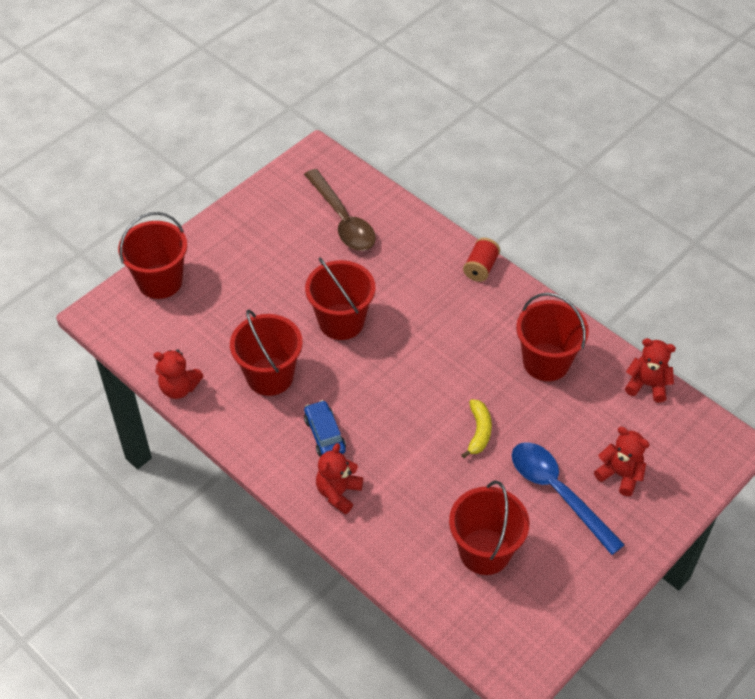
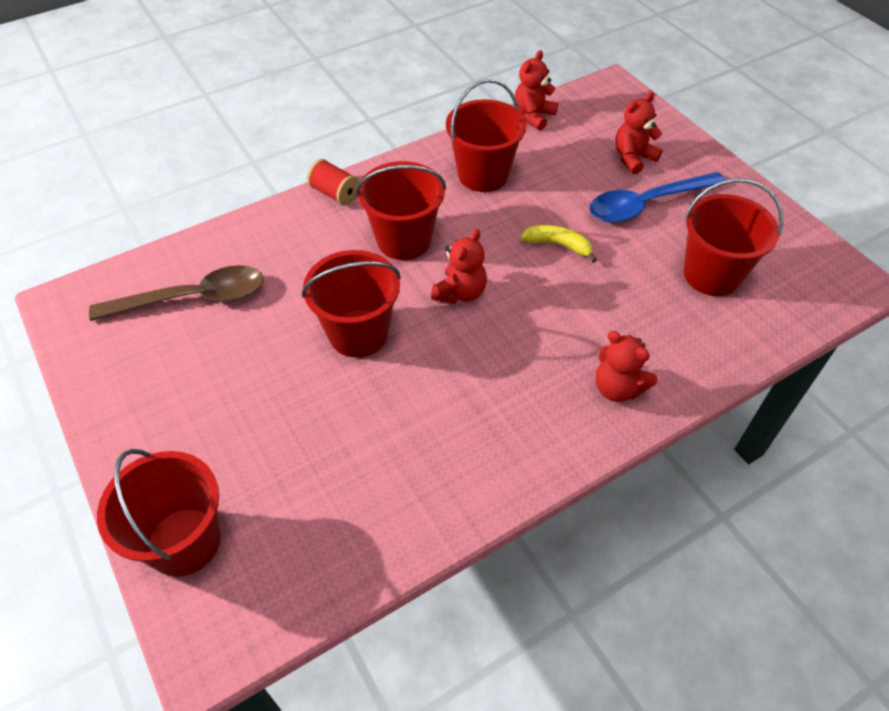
camera: 75 degrees left, 0 degrees up
(179, 388) = (401, 547): red teddy bear -> red teddy bear (460, 293)
(270, 376) = (418, 427): red bucket -> red bucket (404, 240)
(325, 434) = (528, 385): blue car -> none

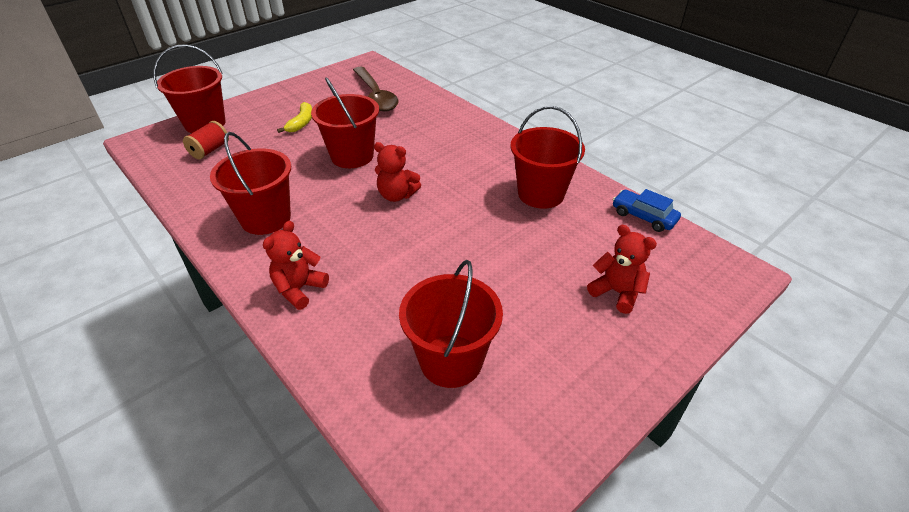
camera: 80 degrees right, 10 degrees down
(335, 194) = (487, 128): red spool -> red spool (210, 150)
(404, 240) = (447, 163): red bucket -> red bucket (266, 218)
(533, 116) = (643, 217): red teddy bear -> blue car
(558, 245) = (465, 244): yellow banana -> yellow banana (301, 123)
(646, 204) = (544, 304): blue spoon -> none

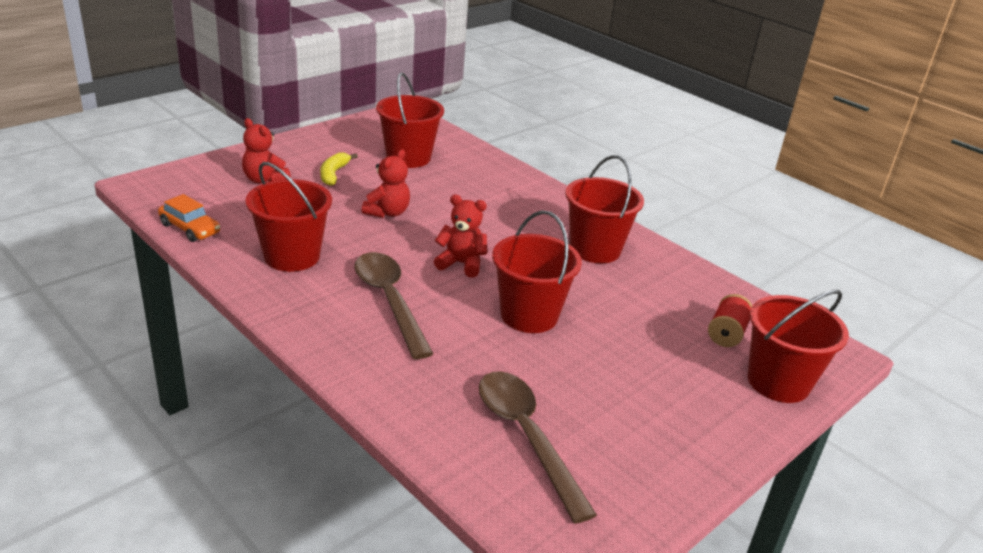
camera: 175 degrees right, 10 degrees down
(299, 289) = (532, 197): red teddy bear -> red teddy bear (387, 212)
(301, 123) = (629, 377): yellow banana -> yellow banana (333, 174)
(454, 161) = (389, 300): none -> brown spoon
(643, 217) = (190, 228): blue car -> orange car

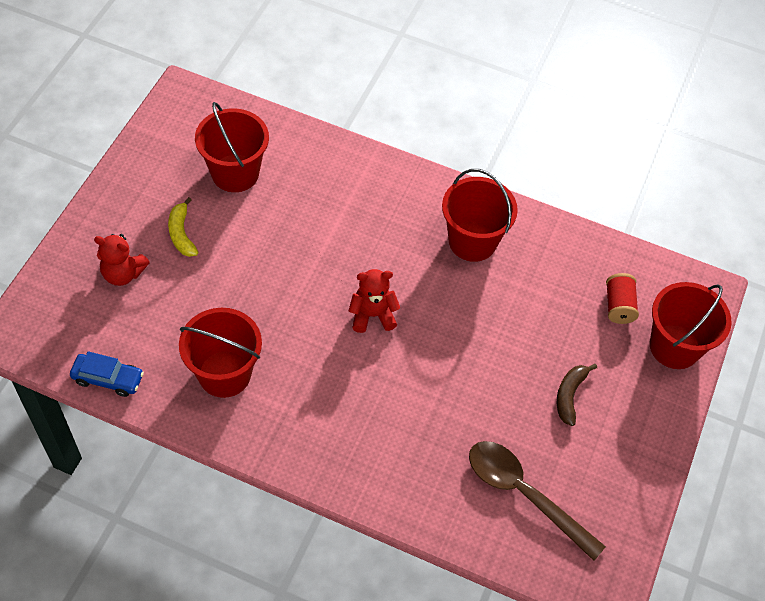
camera: 25 degrees left, 25 degrees up
(190, 228) = (108, 379): orange car -> blue car
(387, 212) = (268, 271): red teddy bear -> none
(389, 300) = (341, 392): brown spoon -> none
(529, 315) = (460, 356): red bucket -> none
(631, 379) = (569, 395): none -> brown banana

